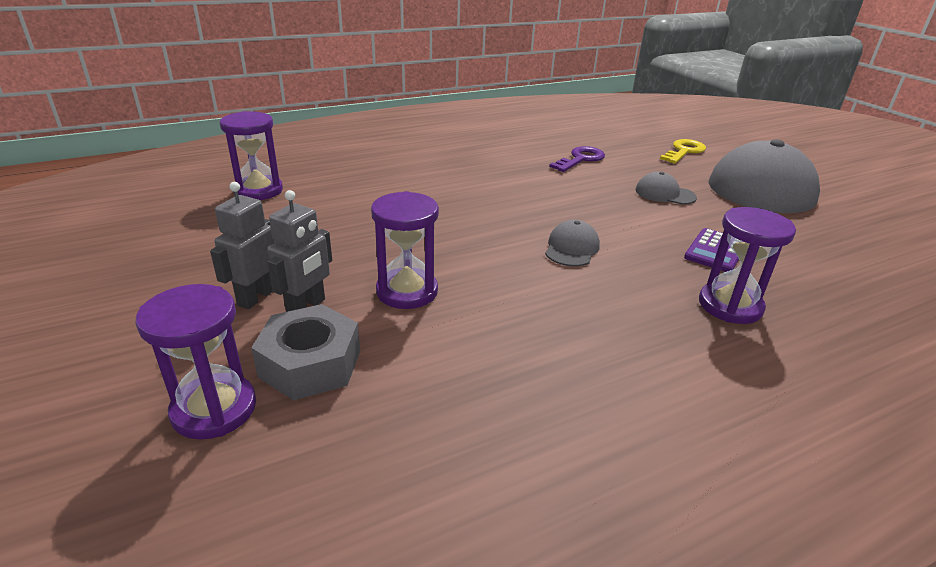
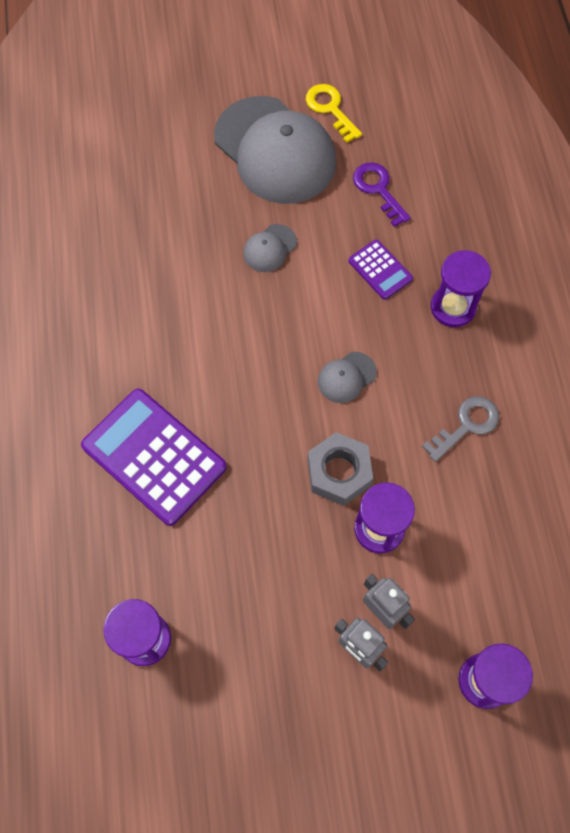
camera: 70 degrees left, 35 degrees up
(310, 364) = (452, 614): grey nut -> grey nut (339, 472)
(424, 174) = (154, 456): none -> purple calculator
(571, 248) = (346, 377): grey cap -> grey cap turned 75 degrees counterclockwise
(580, 159) = (166, 284): purple key -> purple key (378, 190)
(581, 339) = (466, 425): none -> grey key
(684, 151) = (178, 172): yellow key -> yellow key (330, 109)

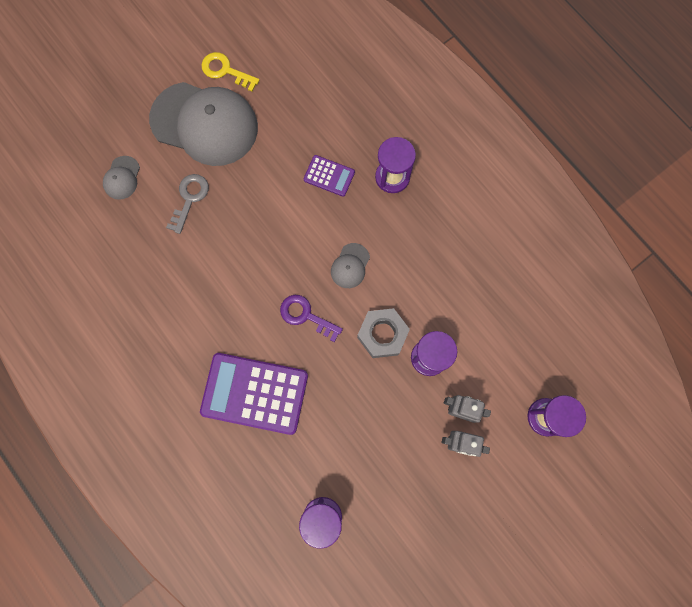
camera: 30 degrees left, 10 degrees up
(270, 248) = (244, 200): grey cap -> grey cap (122, 178)
(378, 190) = (294, 116): purple key -> purple key (306, 316)
(466, 425) = (445, 256): grey key -> grey key (189, 199)

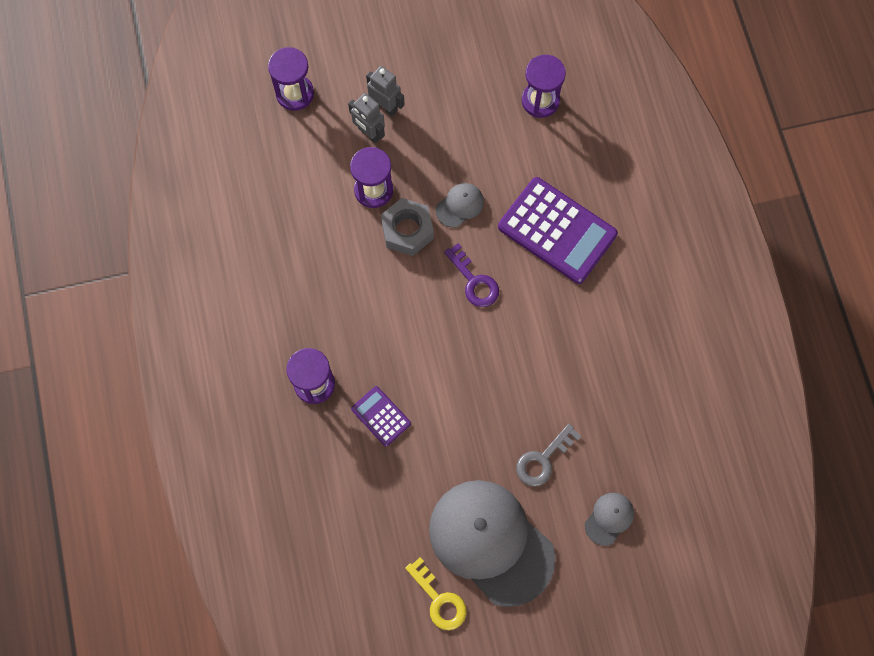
camera: 155 degrees left, 5 degrees down
(350, 266) = (406, 310): grey cap -> grey cap (459, 205)

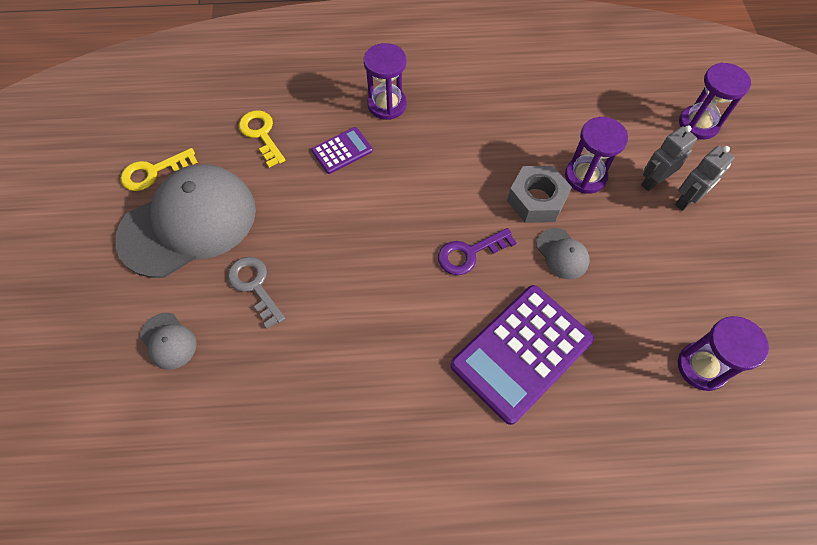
camera: 100 degrees right, 10 degrees down
(373, 502) = (261, 134): none -> yellow key

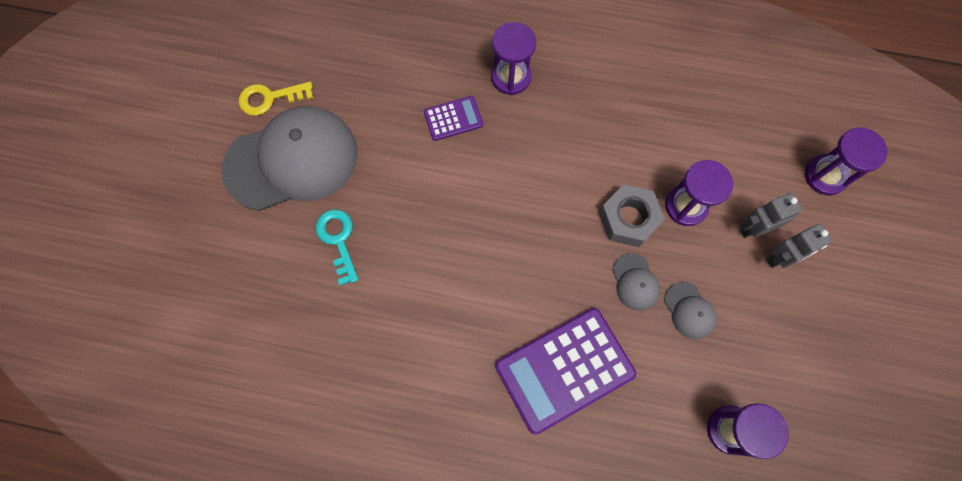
camera: 15 degrees right, 10 degrees up
(168, 341) = (251, 273): grey cap -> grey cap (689, 310)
(255, 286) = (338, 240): grey key -> turquoise key
(261, 134) = (380, 82): yellow key -> none
(470, 253) = (546, 258): purple key -> none

